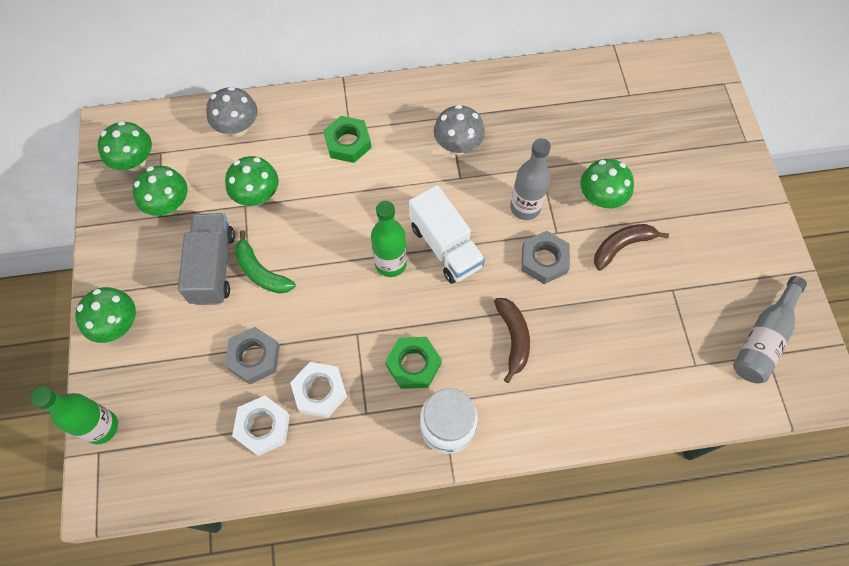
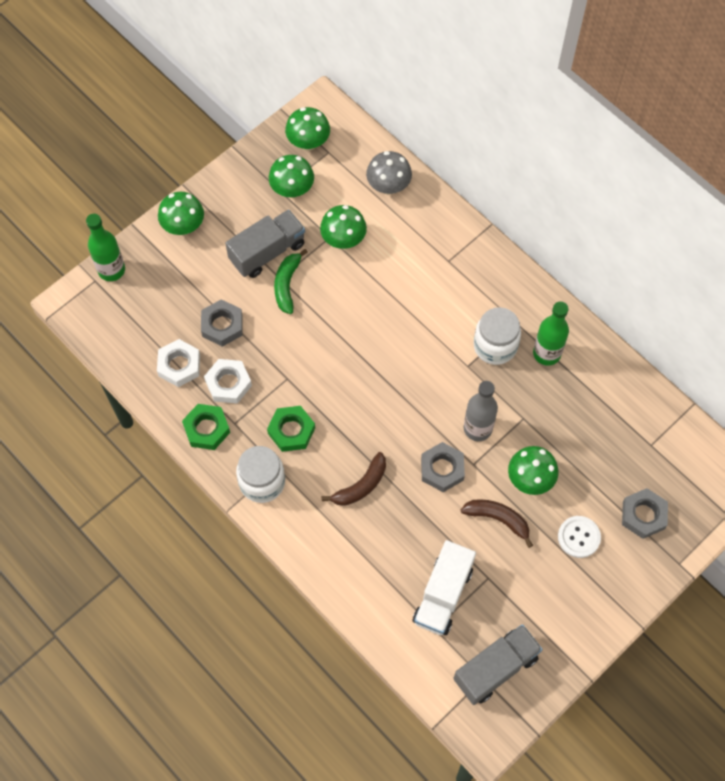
camera: 55 degrees right, 0 degrees up
(348, 143) = (435, 268): green nut -> green nut (206, 429)
(390, 263) = (358, 364): green bottle -> green bottle (546, 353)
(445, 246) = (400, 393): white truck -> white truck (443, 595)
(458, 145) = (495, 346): grey mushroom -> white jar
(678, 196) = (579, 537): none -> white button
(688, 138) = (643, 515): none -> grey nut
(763, 339) = (495, 668): grey bottle -> grey truck

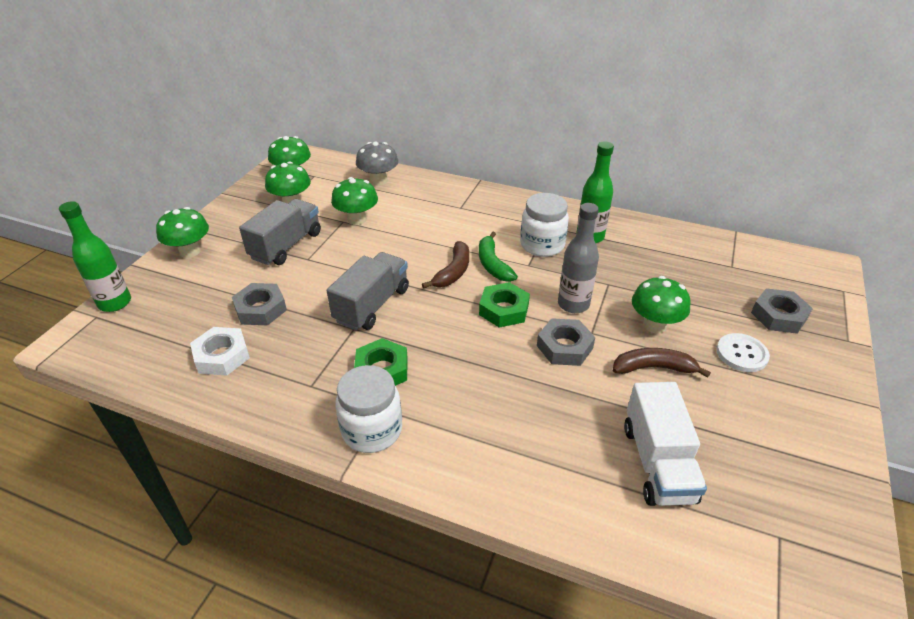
camera: 25 degrees left, 25 degrees down
(206, 429) = (278, 402): green nut -> green nut (504, 310)
(228, 383) = (288, 353): white nut -> none
(287, 285) = (317, 261): green banana -> green banana (493, 264)
(361, 485) = (489, 391): brown banana -> brown banana (453, 272)
(495, 668) = (782, 518): grey truck -> grey truck (372, 305)

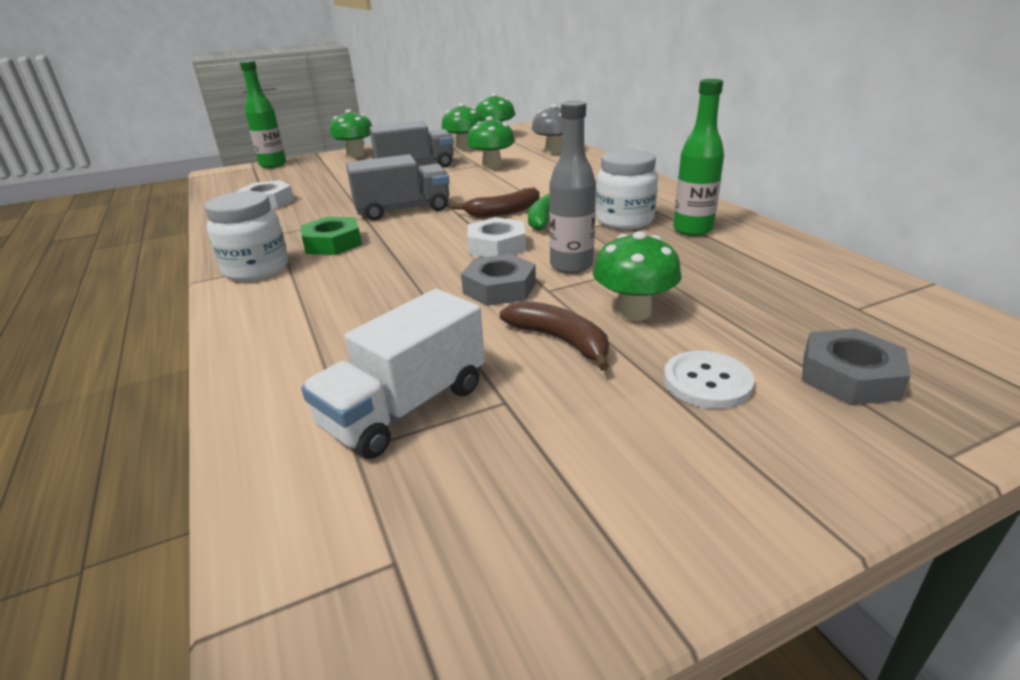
camera: 45 degrees right, 10 degrees down
(261, 309) = (334, 190): grey nut -> none
(504, 310) = (497, 246): green nut -> white nut

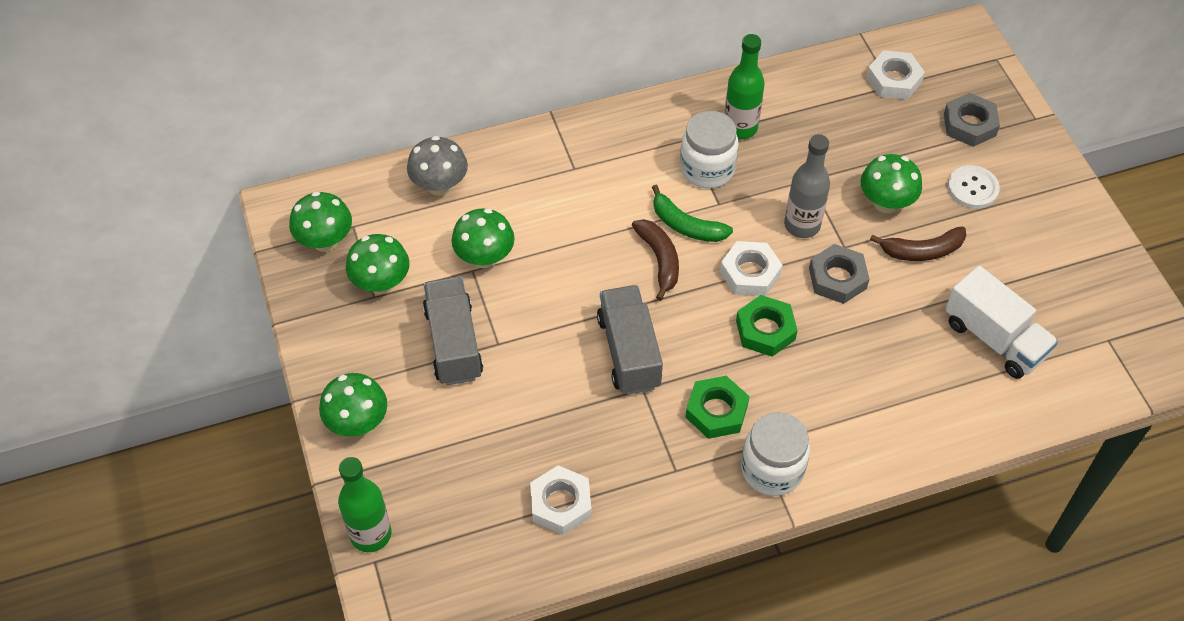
camera: 85 degrees left, 25 degrees up
(425, 257) = (765, 330): none -> green nut
(560, 341) = (922, 251): brown banana -> brown banana turned 150 degrees counterclockwise
(872, 309) = (894, 80): none -> white nut

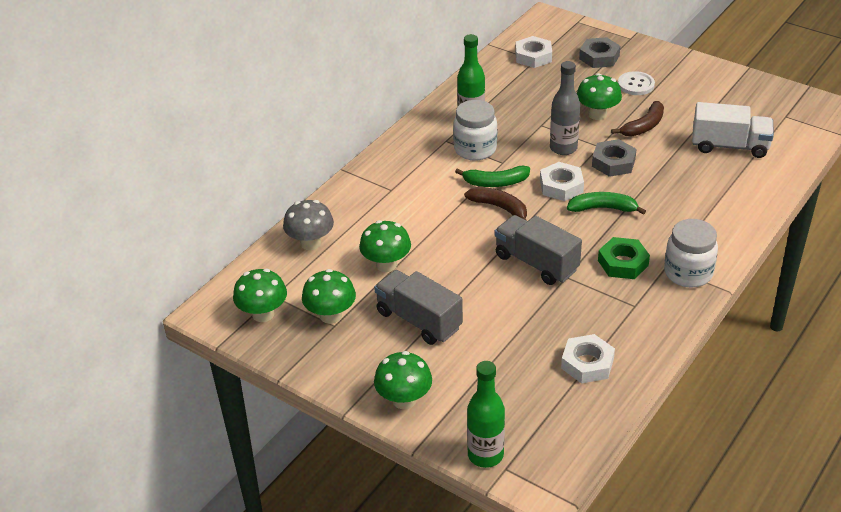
camera: 35 degrees left, 15 degrees down
(765, 330) = (603, 208): green nut -> green banana

